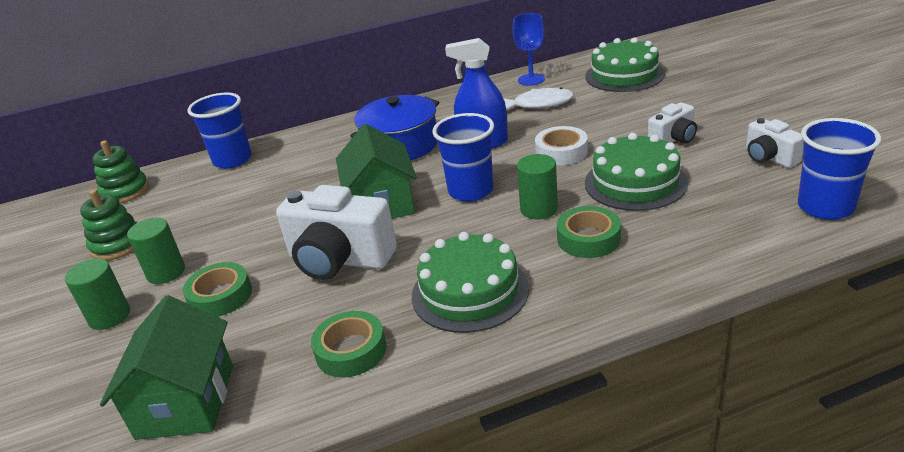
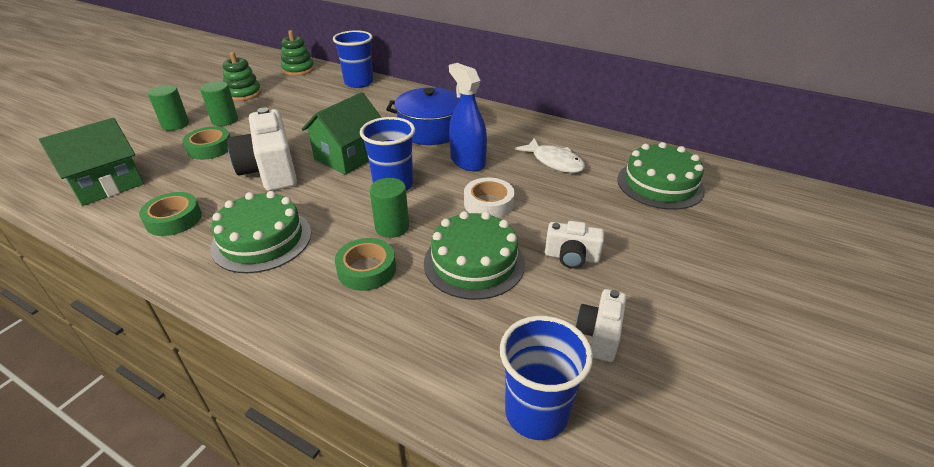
camera: 45 degrees right, 5 degrees up
(531, 79) = (592, 142): blue goblet -> none

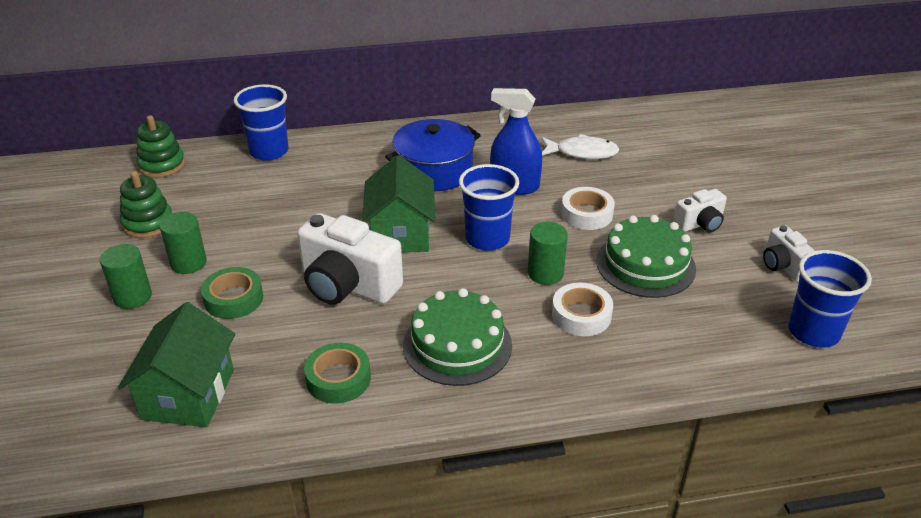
camera: 40 degrees left, 0 degrees up
(367, 270) = (581, 315): green tape -> white tape
(660, 184) = (679, 136): green cake -> none

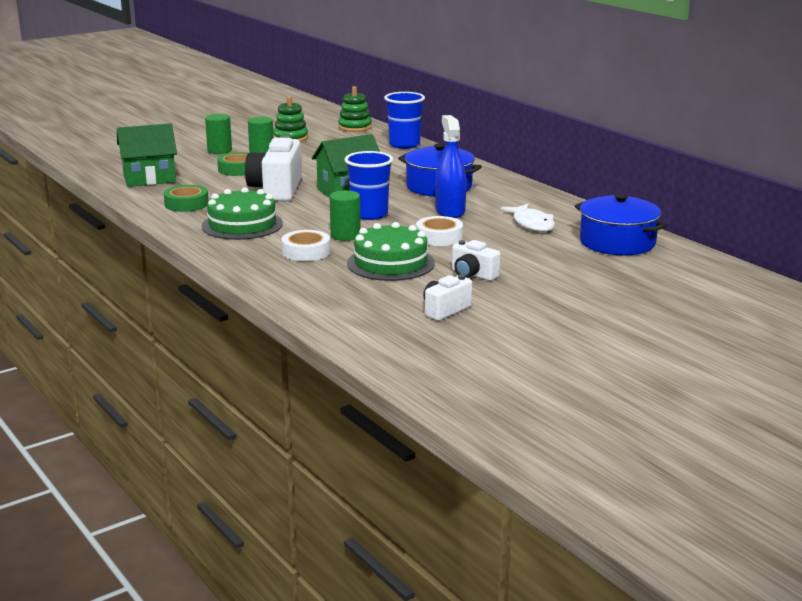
camera: 65 degrees right, 15 degrees down
(654, 127) = (617, 242): none -> blue pot
(813, 332) = (360, 327): blue cup -> none

